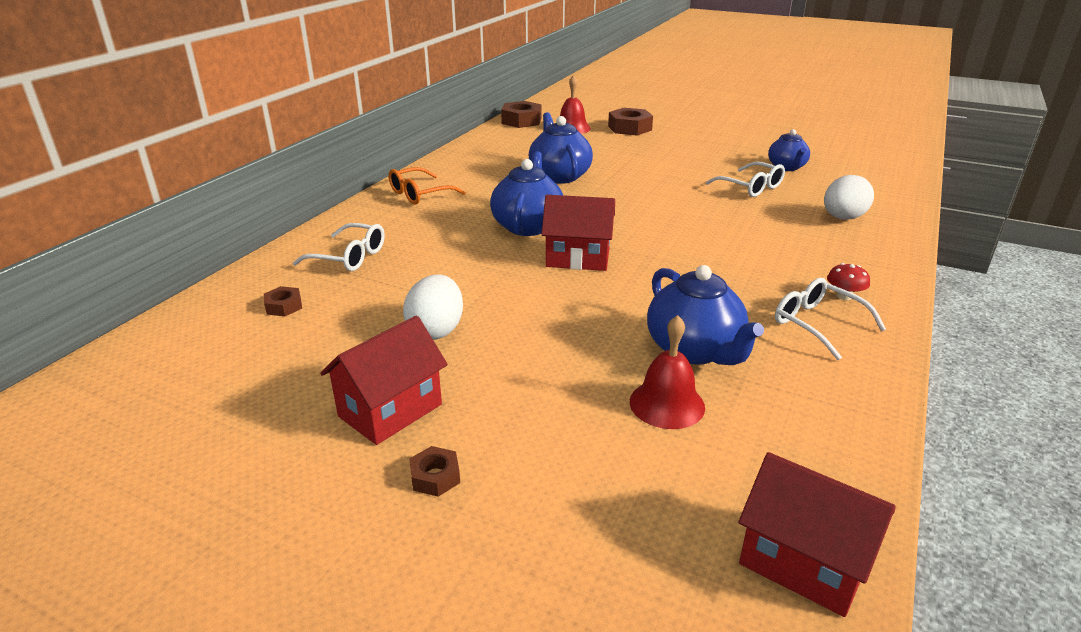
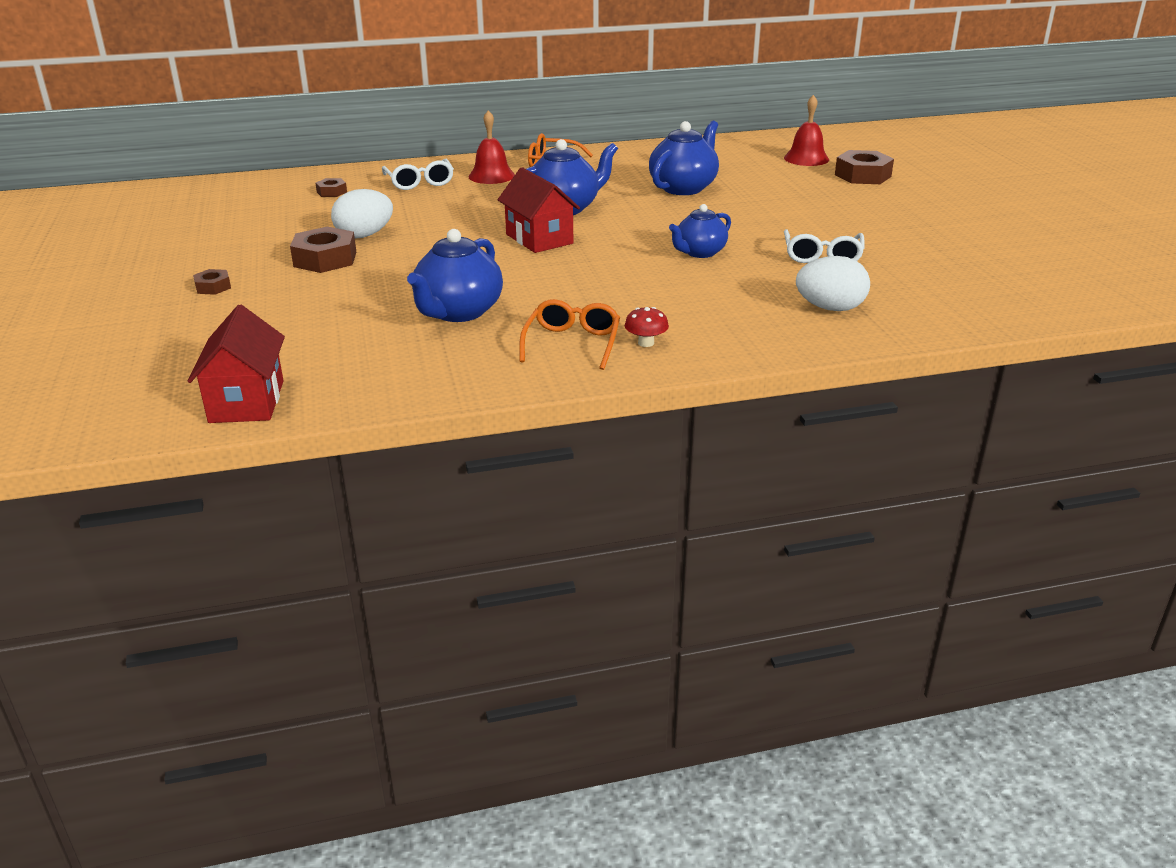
camera: 50 degrees right, 0 degrees up
(390, 410) = (260, 255): red house -> none
(521, 121) = (778, 139): brown nut -> brown nut (325, 259)
(667, 404) = (371, 322): red bell -> red bell (491, 176)
(787, 167) = (916, 257): blue teapot -> blue teapot (699, 252)
(817, 324) = (572, 343): white glasses -> orange glasses

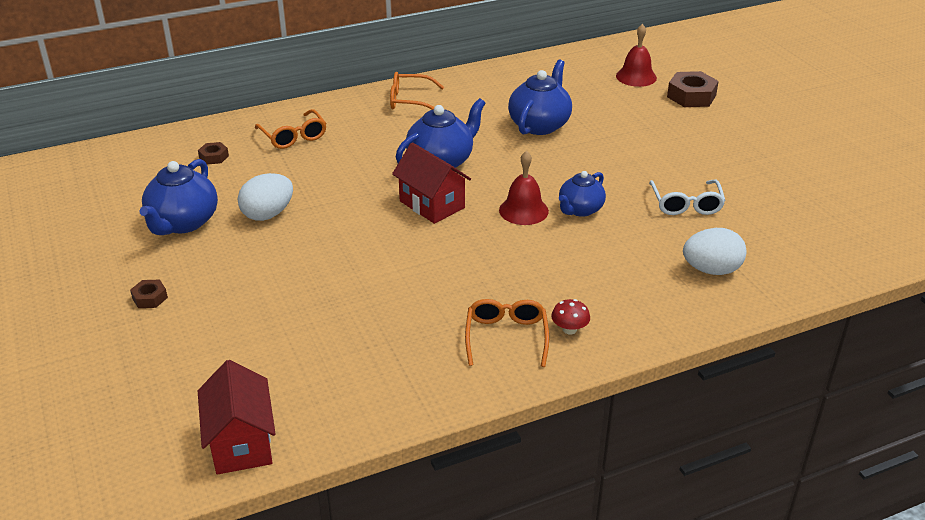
camera: 10 degrees left, 5 degrees up
(325, 259) = (242, 250): brown nut -> none
(419, 182) = (293, 136): white glasses -> orange glasses
(458, 312) = (392, 308): blue teapot -> blue teapot (183, 223)
(491, 176) = (358, 122): red bell -> red bell (523, 210)

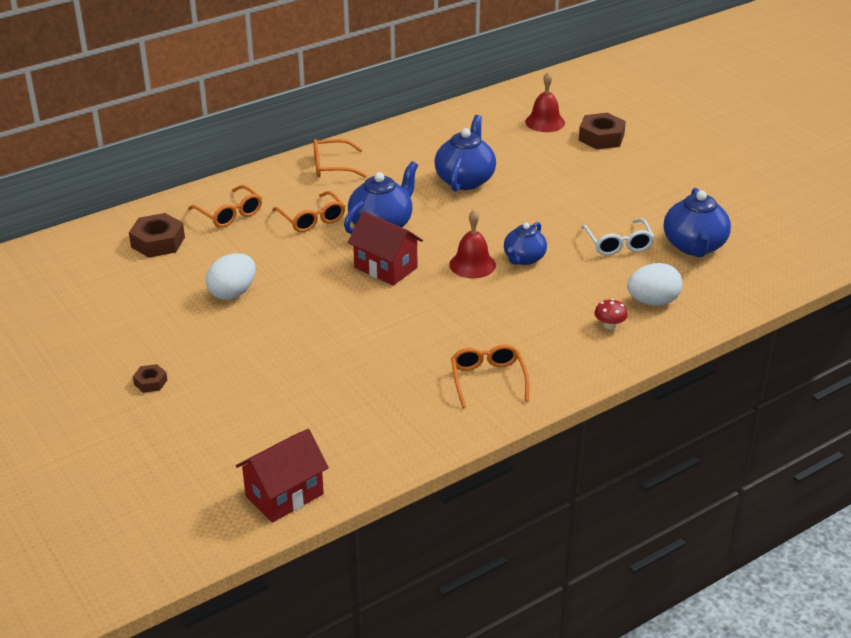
camera: 10 degrees left, 0 degrees up
(183, 223) = (153, 309): blue teapot -> blue teapot (694, 246)
(214, 157) = (158, 242): brown nut -> brown nut, size x1.88
(241, 443) = (284, 495): red house -> red house turned 75 degrees clockwise
(373, 149) = (312, 219): none -> orange glasses
(569, 329) = (541, 367): red mushroom -> red mushroom (609, 325)

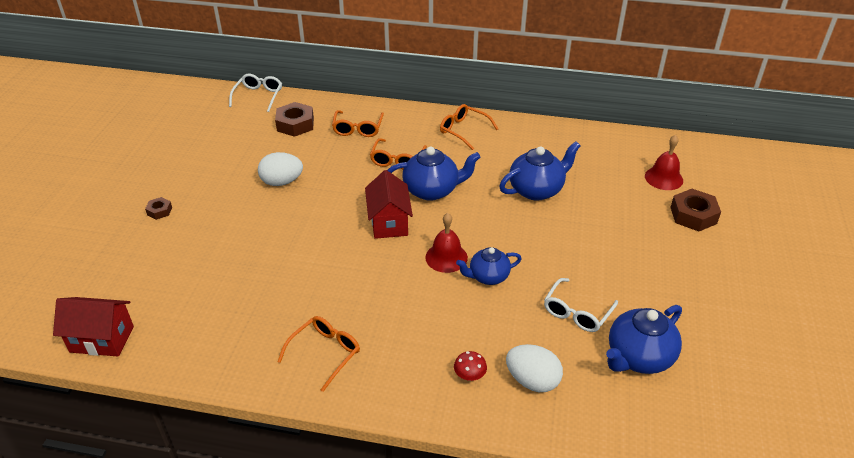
camera: 45 degrees right, 5 degrees up
(69, 239) = (258, 96): none -> white glasses

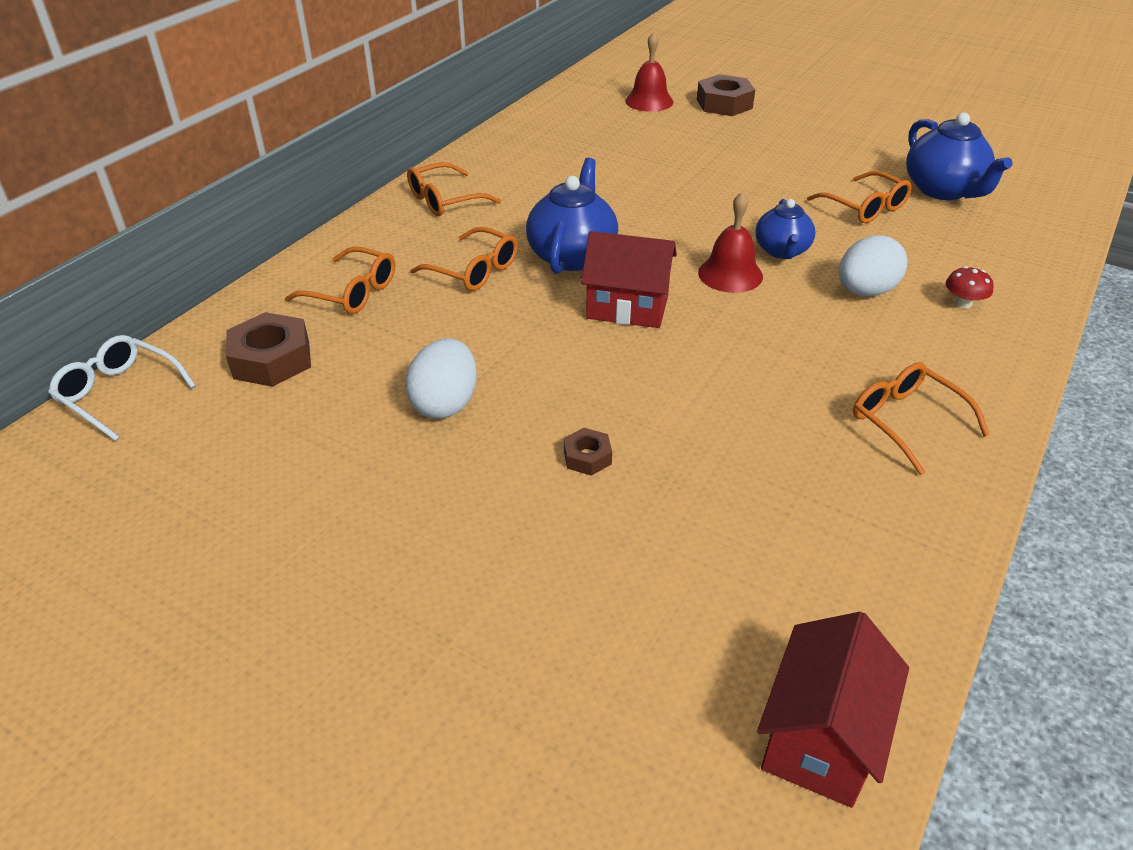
camera: 70 degrees left, 0 degrees up
(159, 211) = (425, 600): brown nut -> brown nut (587, 457)
(532, 381) = (974, 262): white egg -> white egg (865, 291)
(536, 190) = (622, 179): blue teapot -> none
(577, 312) = (865, 207): white glasses -> orange glasses

